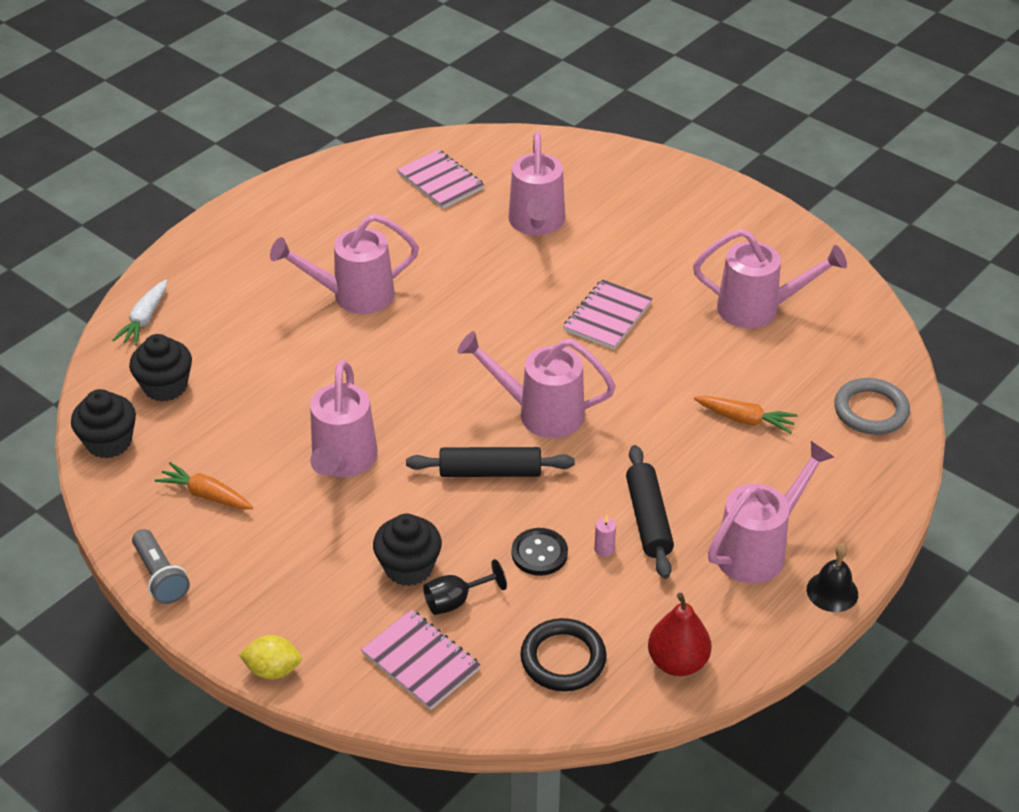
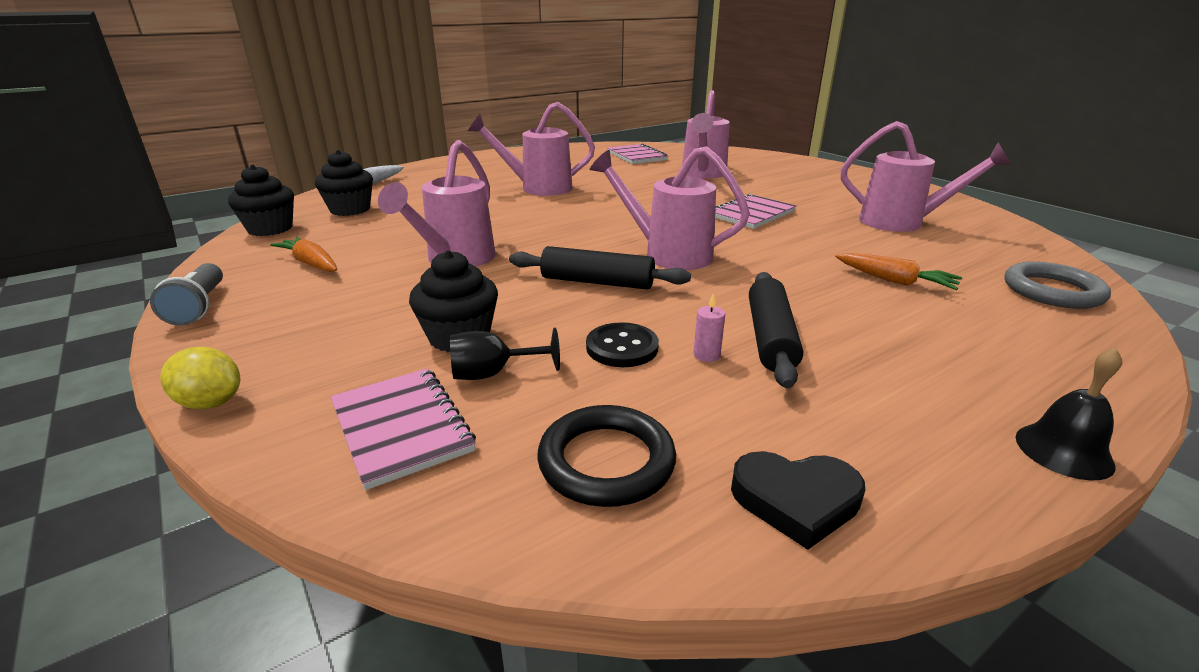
camera: 15 degrees right, 15 degrees down
(677, 662) = (796, 500): red pear -> black heart
(758, 549) = (926, 385): pink watering can -> none

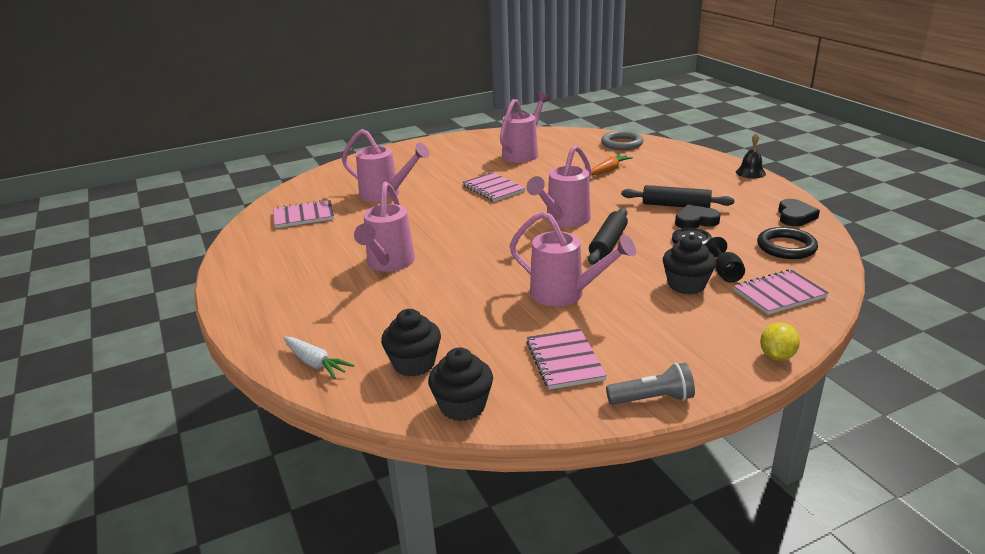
camera: 80 degrees left, 0 degrees up
(311, 263) = (564, 361): orange carrot -> pink notebook
(706, 355) = (695, 221): pink candle -> black heart

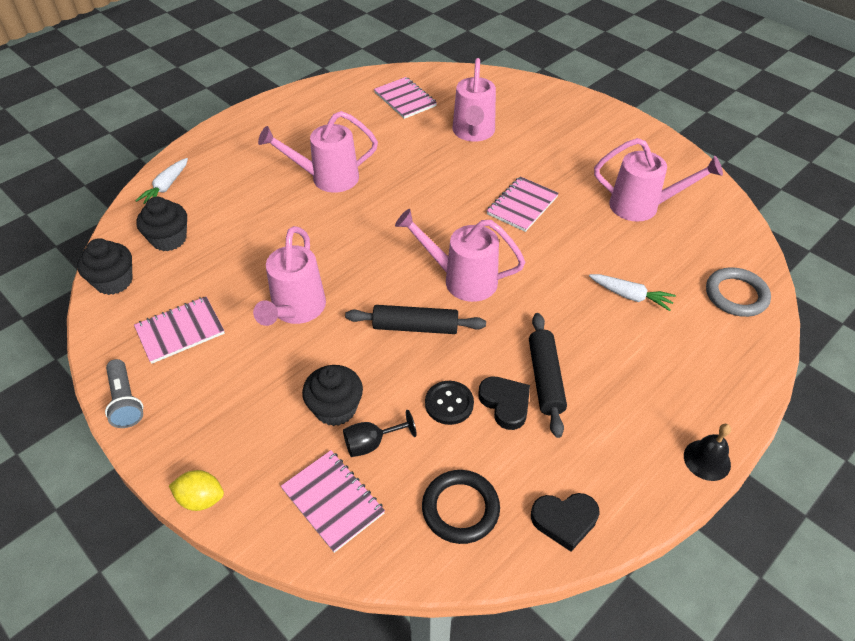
camera: 70 degrees right, 20 degrees up
(609, 170) = (630, 296): orange carrot -> white carrot

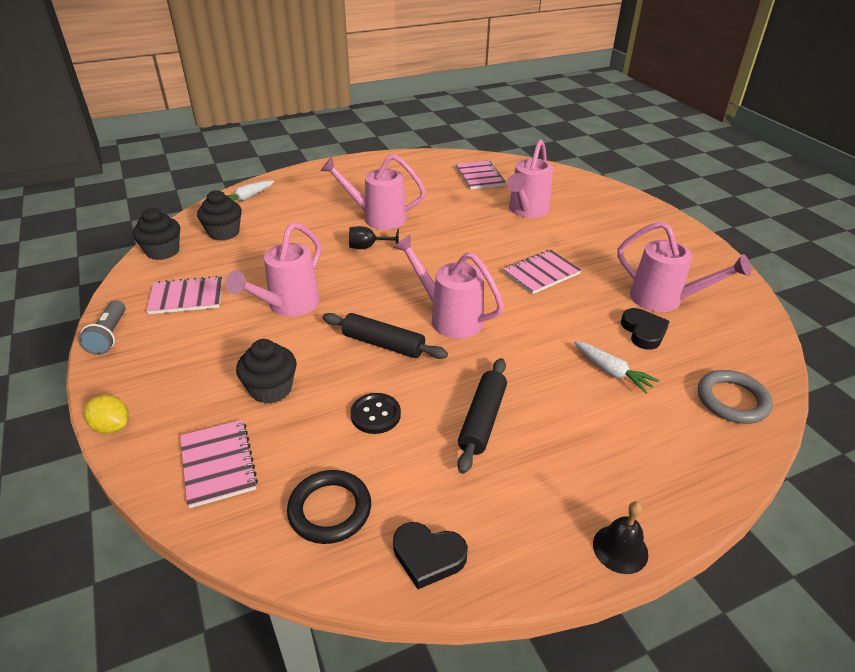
camera: 20 degrees right, 10 degrees down
(372, 443) = (284, 427): black goblet -> black goblet (368, 247)
(505, 404) = (430, 430): black heart -> black heart (643, 331)

